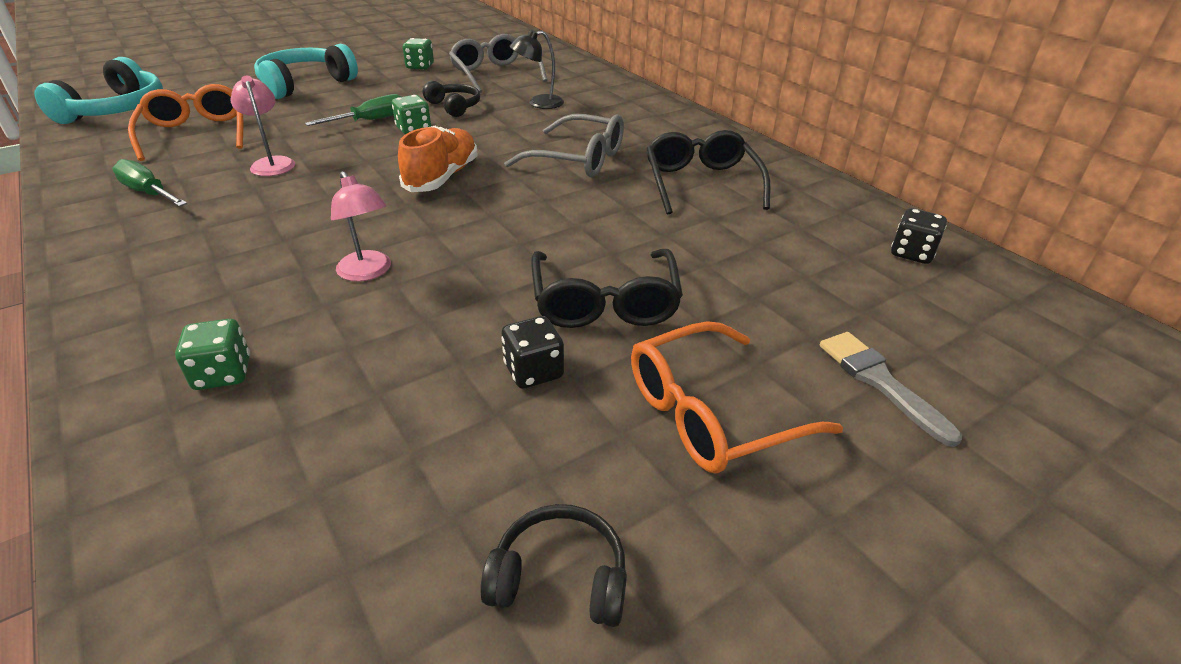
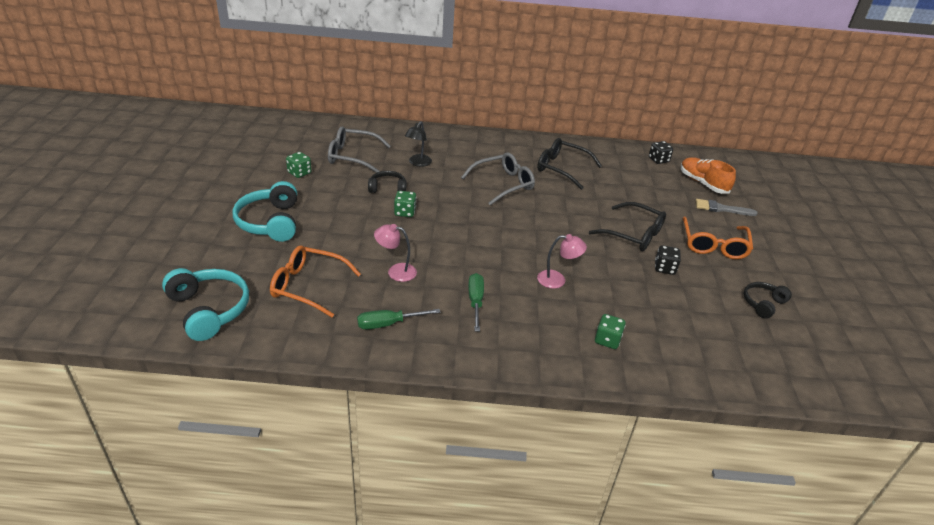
camera: 55 degrees left, 0 degrees up
(371, 120) = (372, 220): green screwdriver -> green screwdriver (475, 301)
(442, 177) = (479, 227): orange shoe -> orange shoe (703, 183)

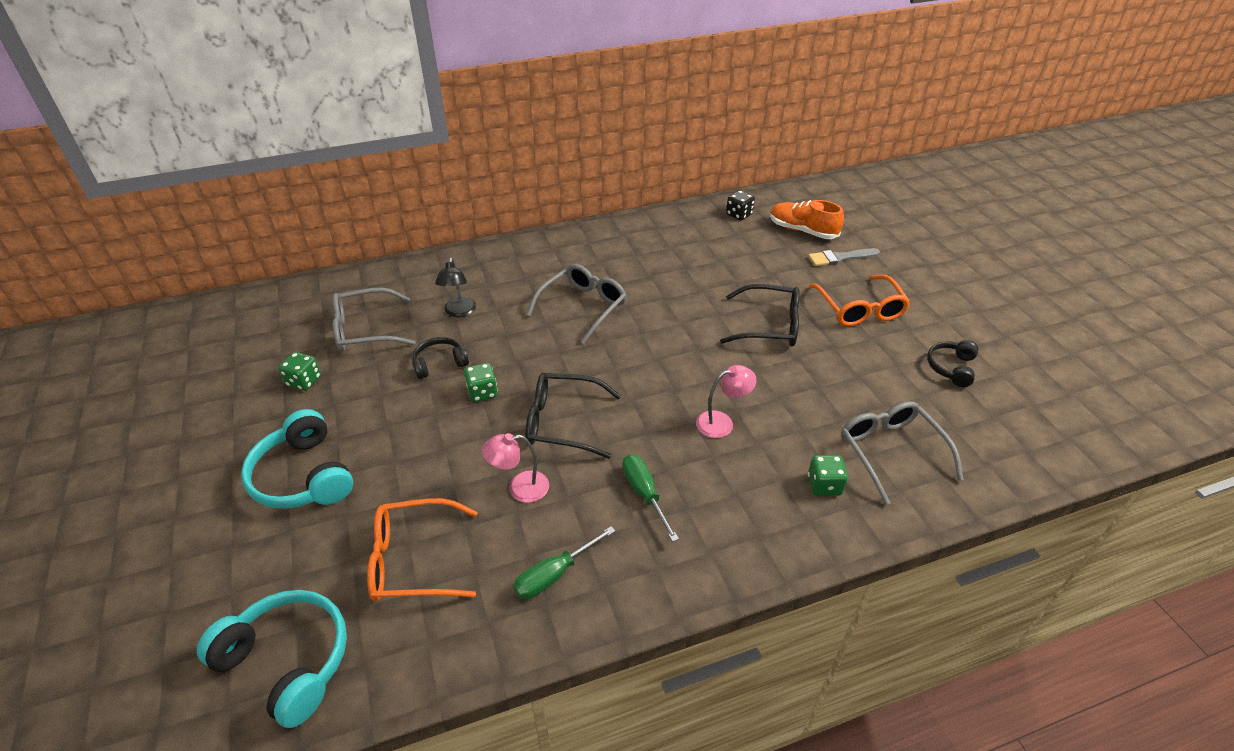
camera: 20 degrees left, 5 degrees up
(562, 168) = (639, 261): black glasses -> black glasses (563, 422)
(664, 268) = (828, 360): black dice -> none
(673, 338) = (891, 452): none -> grey glasses

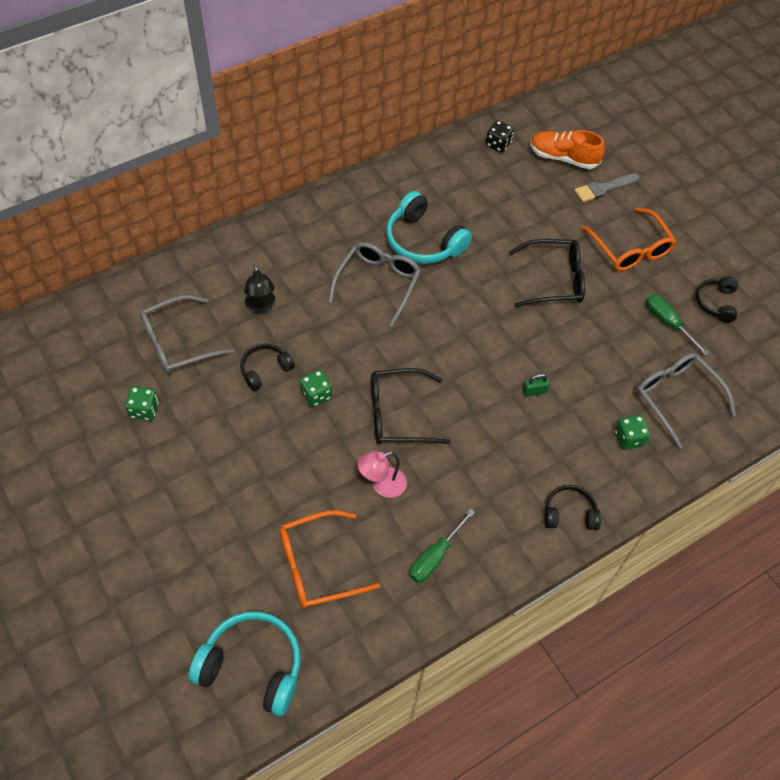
camera: 15 degrees left, 15 degrees up
(303, 476) = (190, 507): turquoise headphones -> turquoise headphones (423, 241)
(644, 493) = (486, 471): green screwdriver -> green screwdriver (667, 323)
(722, 422) = (534, 391): pink lamp -> green padlock
(733, 554) = (569, 513): none -> black headphones

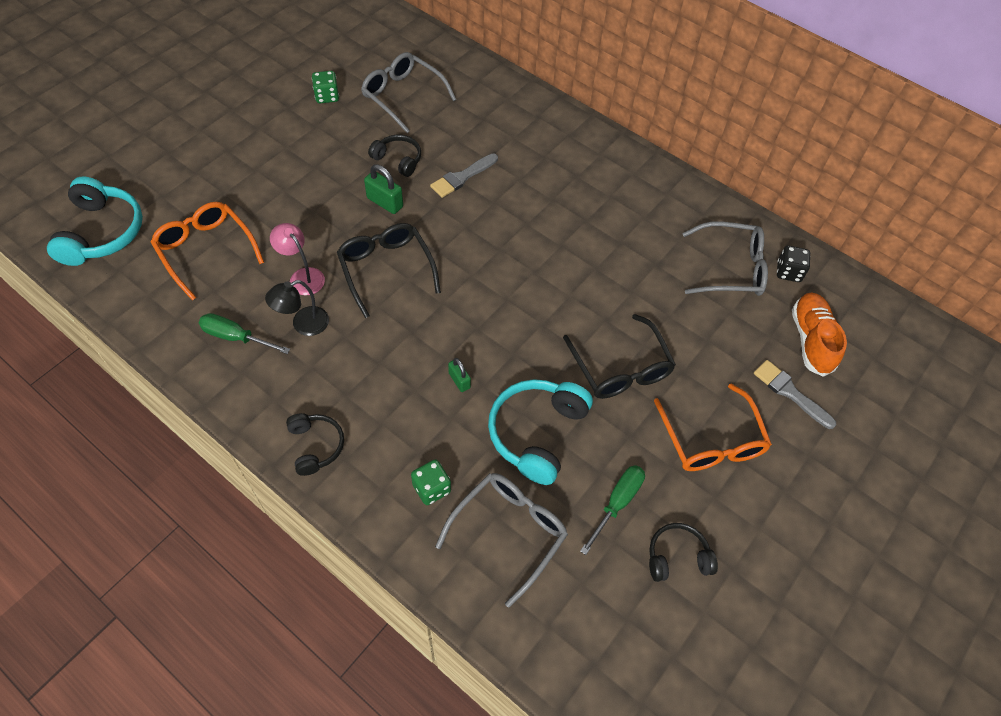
camera: 70 degrees right, 0 degrees up
(261, 307) = (466, 138): black lamp -> black lamp (303, 324)
(310, 324) = (462, 177): none -> grey brush
(316, 395) = (385, 202): green dice -> green padlock
(378, 284) = (535, 215): grey glasses -> grey glasses (730, 268)
(423, 241) = (609, 238): turquoise headphones -> turquoise headphones (536, 433)
(630, 248) = (711, 440): orange glasses -> orange glasses turned 60 degrees counterclockwise

